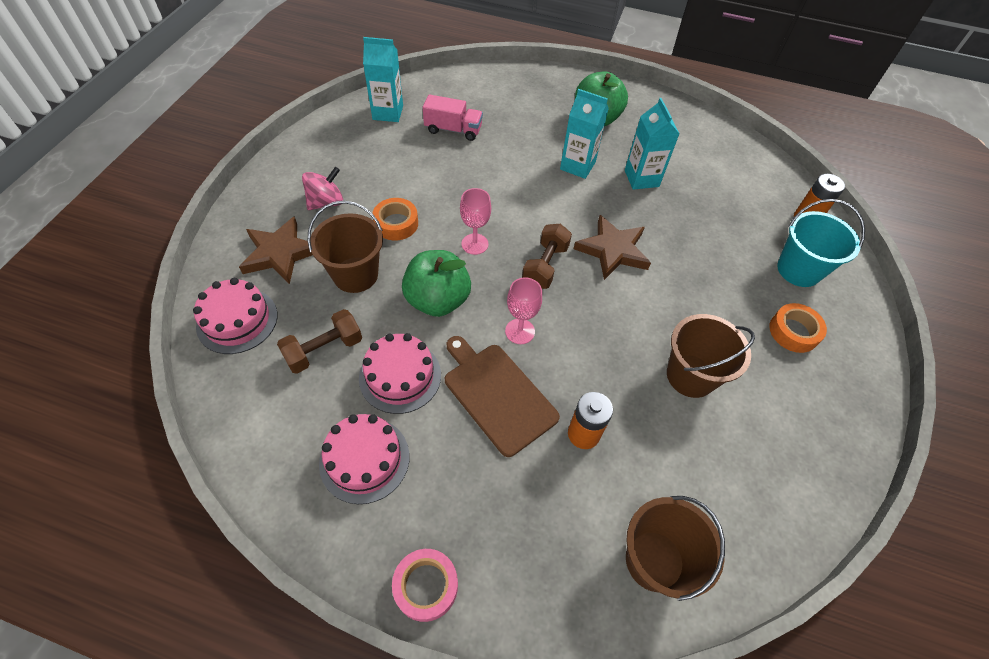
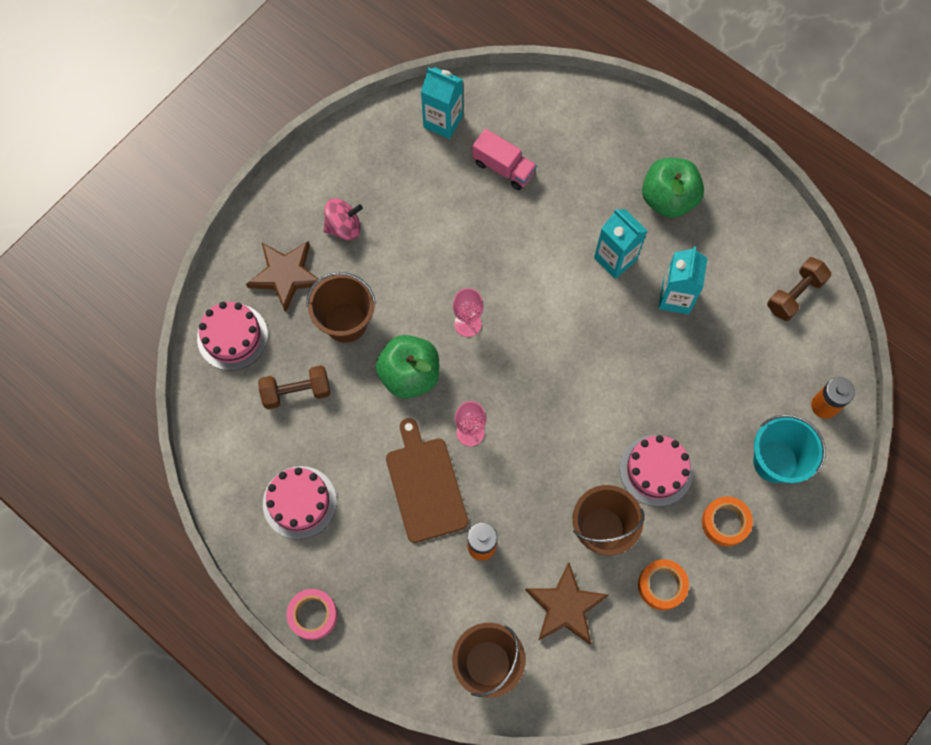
camera: 25 degrees right, 15 degrees up
(396, 224) = (402, 275): orange tape -> orange tape (662, 585)
(400, 376) = (351, 439): pink cake -> pink cake (656, 470)
(545, 266) = (524, 371): brown dumbbell -> brown dumbbell (794, 294)
(612, 250) = (599, 376): brown star -> brown star (565, 606)

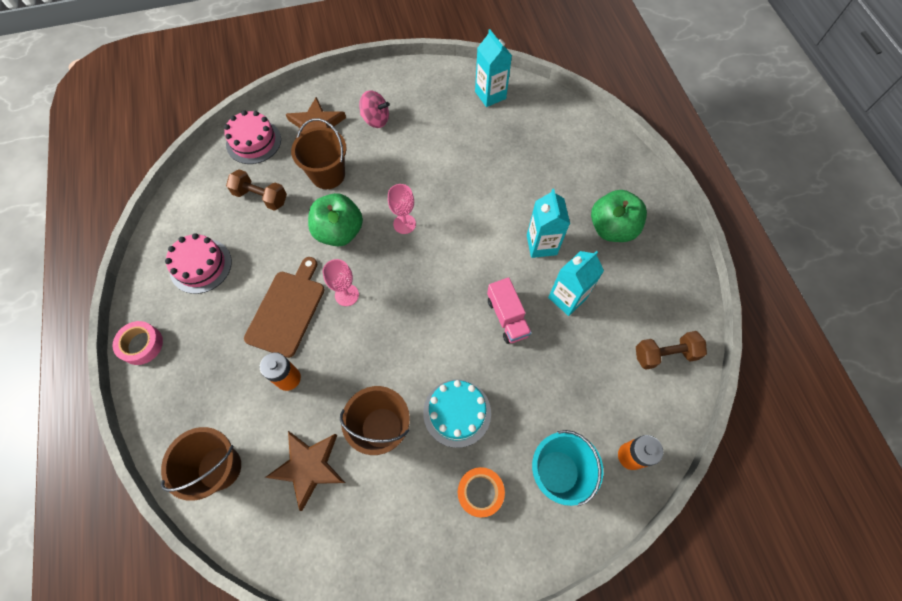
camera: 35 degrees right, 5 degrees down
(503, 168) = (508, 143): pink truck -> pink truck (507, 317)
(656, 470) = (457, 412): pink cake -> turquoise cake
(662, 585) = (392, 506): orange tape -> none

